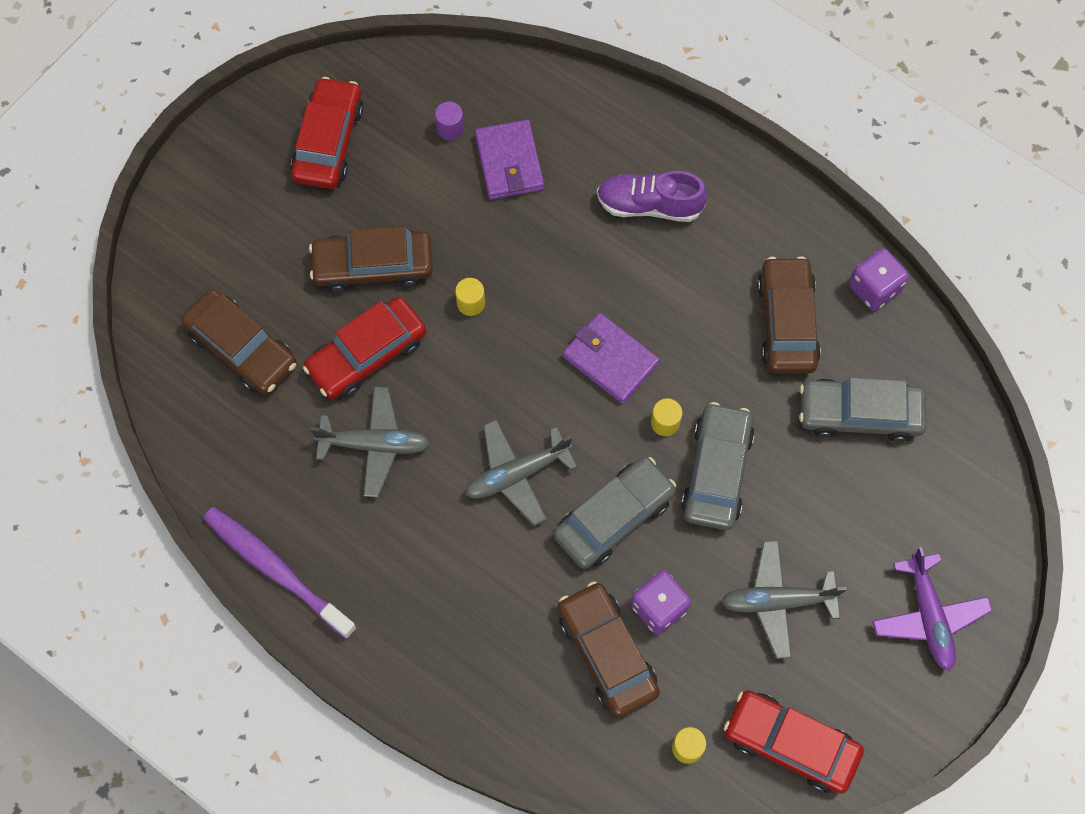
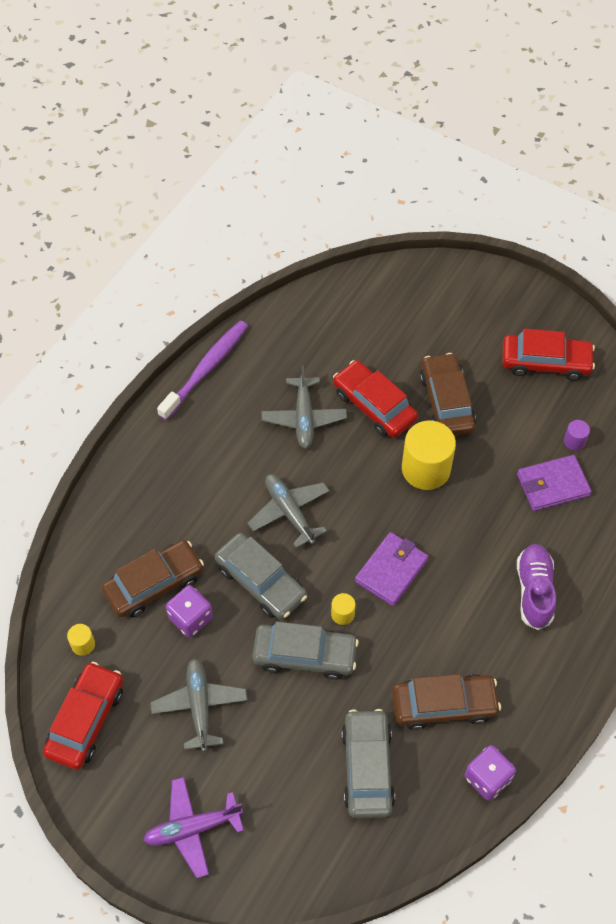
camera: 85 degrees right, 10 degrees down
(241, 348) = (369, 329): brown car -> none
(471, 303) = (426, 469): yellow cylinder -> yellow cylinder, size x2.22

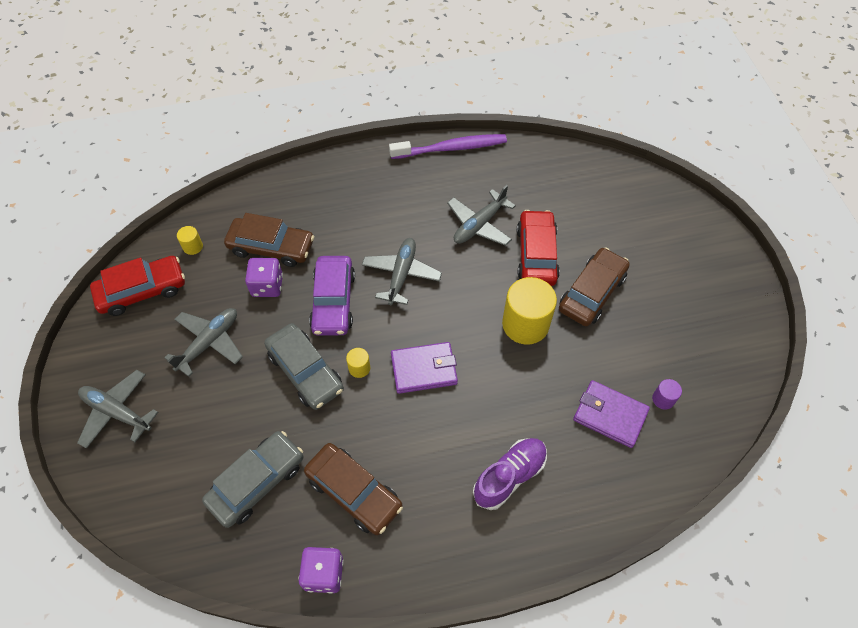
camera: 45 degrees right, 0 degrees up
(192, 828) = (117, 412): purple plane -> grey plane
(261, 582) = (333, 301): grey car -> purple car
(545, 362) = (702, 326): red car -> none

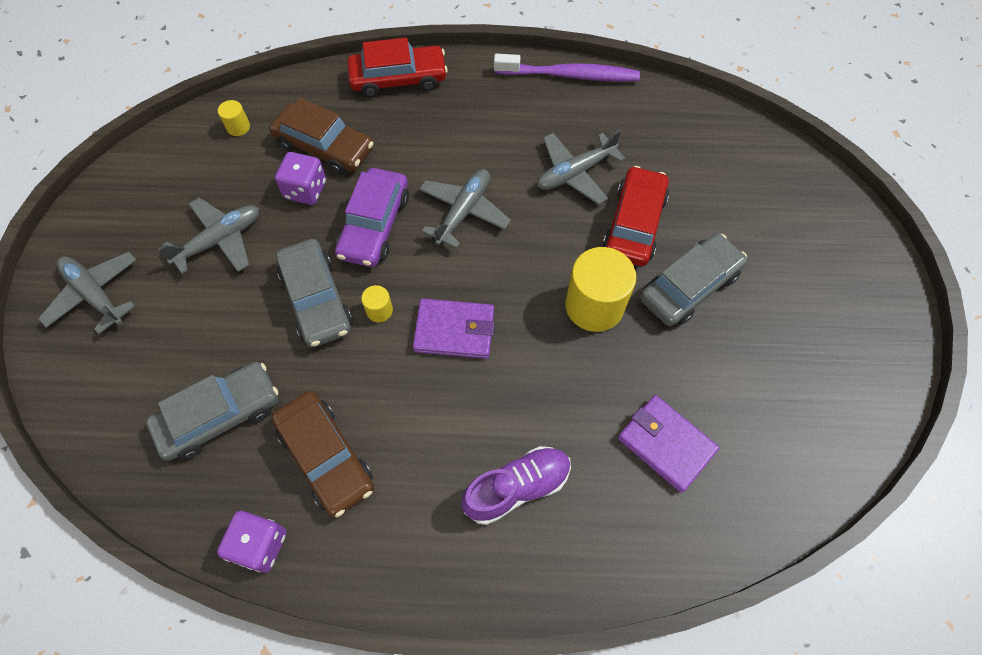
camera: 15 degrees right, 5 degrees up
(142, 291) = (167, 165): red car -> red car (398, 79)
(592, 293) = (689, 286): brown car -> grey car
(663, 399) = (741, 441): purple cylinder -> none

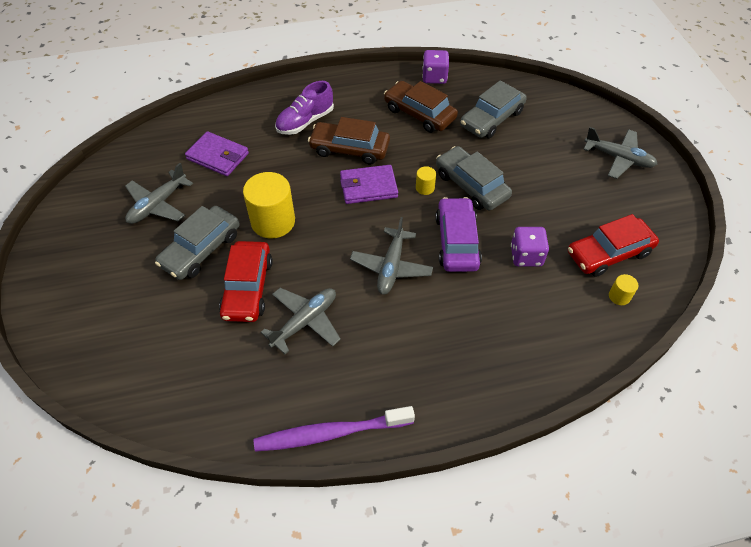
camera: 165 degrees right, 10 degrees down
(220, 240) = (564, 207): grey plane -> grey plane (158, 205)
(324, 147) = (533, 295): brown car -> brown car (349, 149)
(398, 79) = (505, 383): red car -> red car (609, 253)

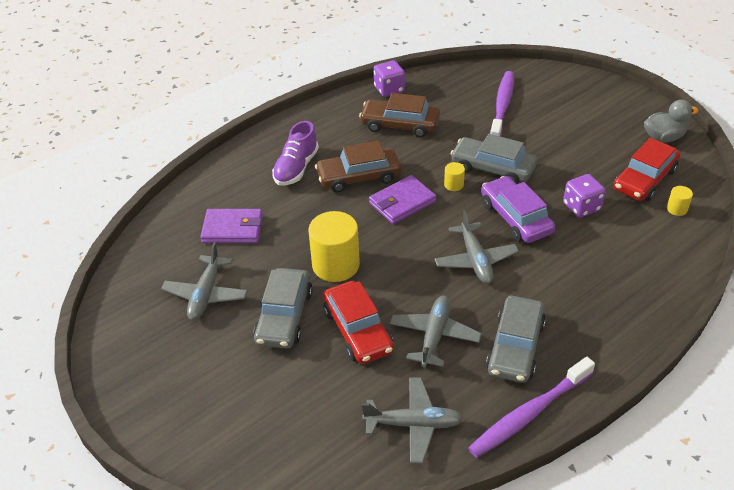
camera: 25 degrees left, 10 degrees down
(491, 118) = (467, 107): grey car -> grey car (515, 347)
(524, 129) = (502, 106): none -> purple toothbrush
(618, 158) = (597, 103): grey plane -> grey plane (413, 424)
(661, 218) = (663, 137): none -> grey duck

